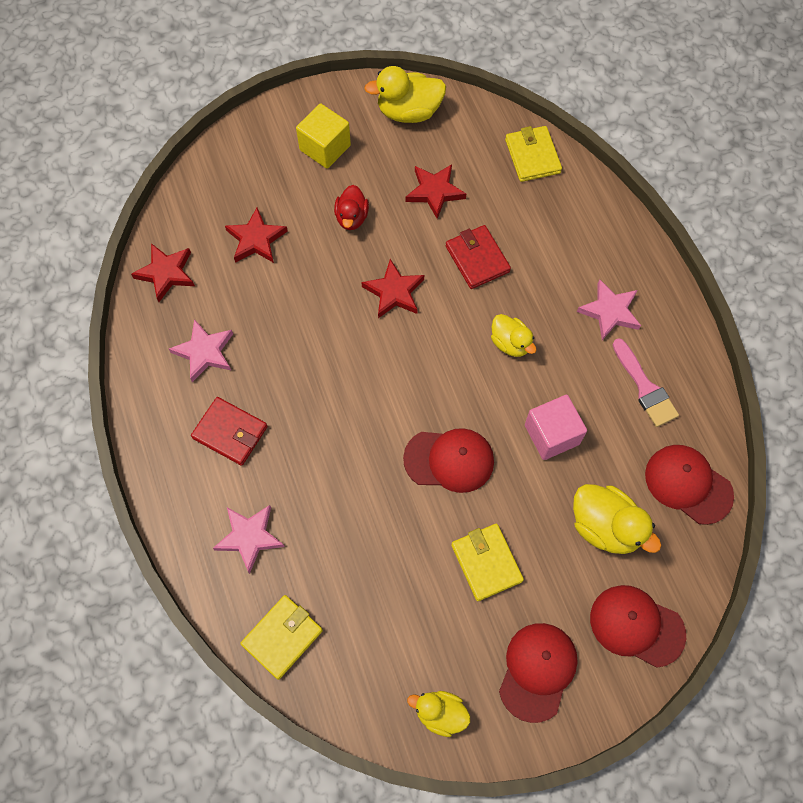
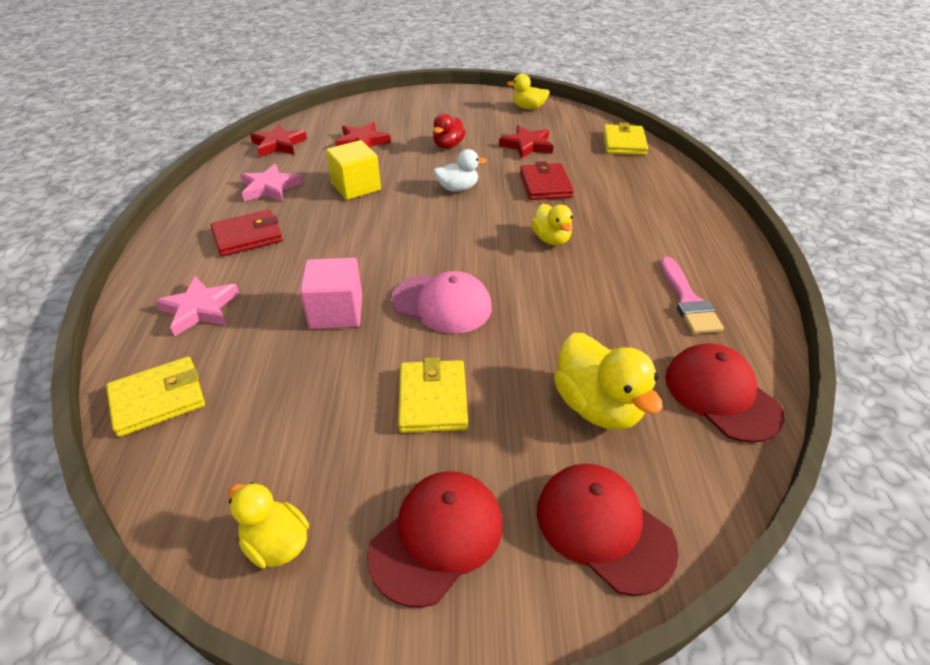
camera: 20 degrees right, 25 degrees down
(230, 432) = (248, 236): red wallet -> red wallet turned 75 degrees counterclockwise
(325, 148) = (450, 112): yellow cube -> yellow cube (356, 187)
(394, 292) = (457, 188): red star -> white duck
(408, 112) = (528, 108): yellow duck -> yellow duck, size x0.63
(449, 460) = (442, 304): red cap -> pink cap
(552, 434) = (565, 311): pink cube -> pink cube (336, 312)
(610, 311) = (665, 240): pink star -> none

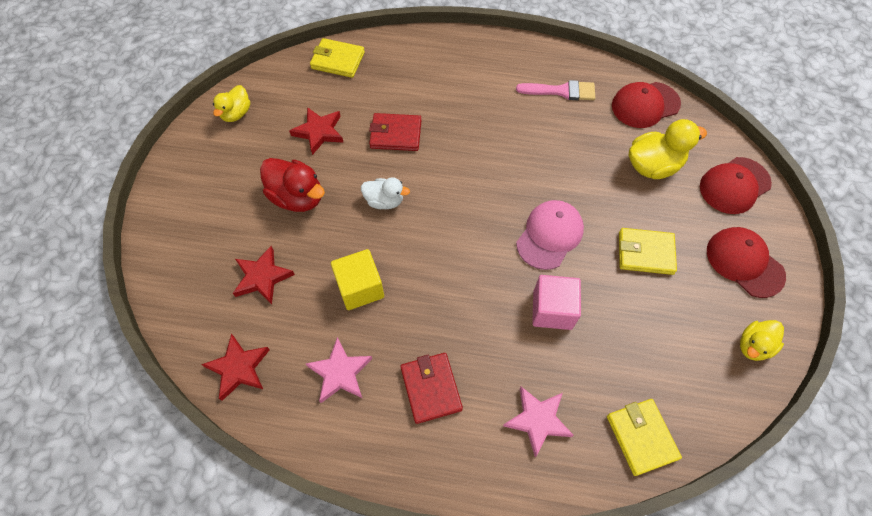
camera: 80 degrees left, 20 degrees up
(448, 145) = (297, 197): red duck -> red duck, size x1.58
(457, 188) = (384, 201): white duck -> white duck turned 105 degrees clockwise
(551, 239) = (478, 149): yellow duck -> none

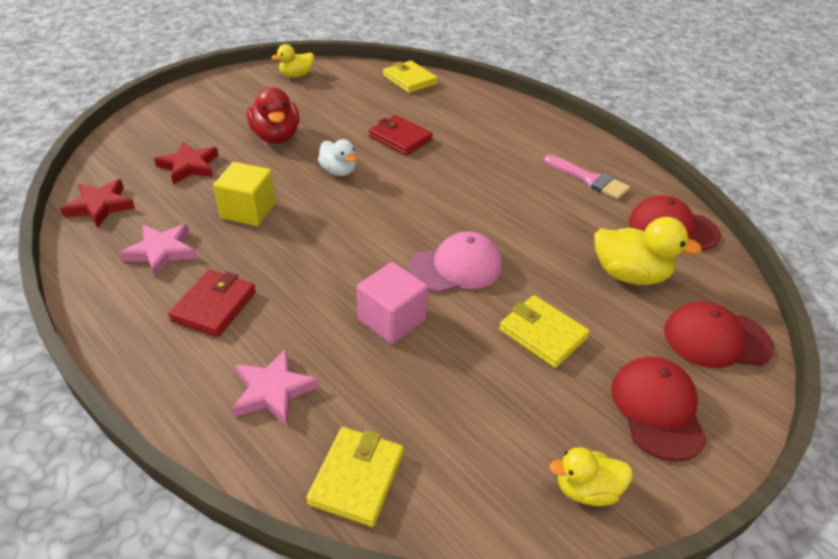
camera: 35 degrees right, 20 degrees down
(319, 132) = (342, 110): red star -> none

